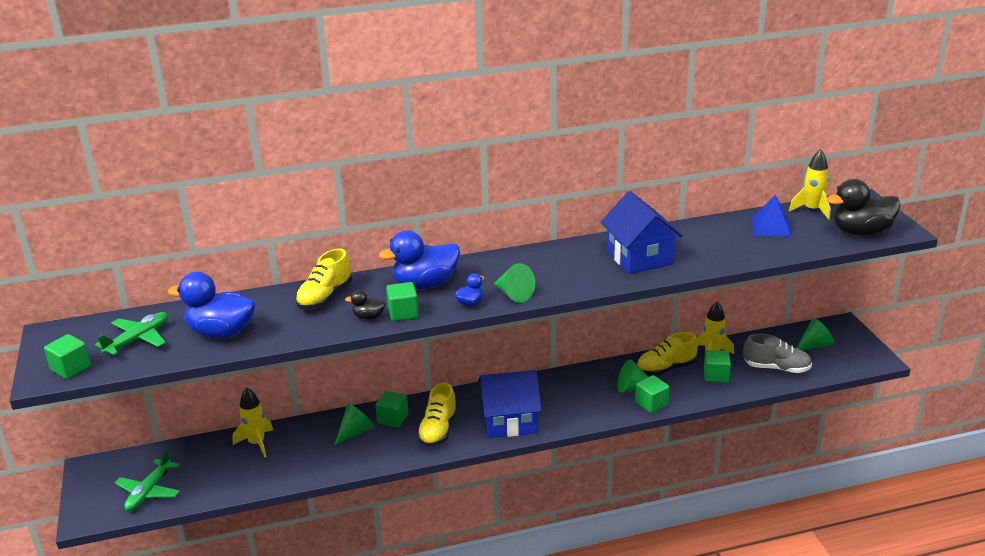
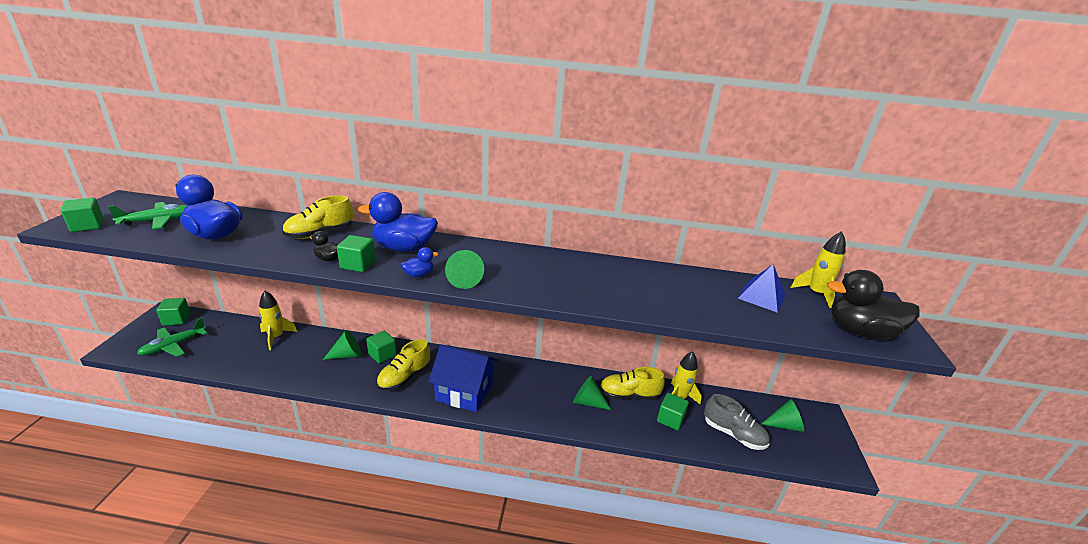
camera: 20 degrees right, 0 degrees up
(639, 257) = (607, 284): blue house -> none
(651, 403) = (593, 424): green cube -> green cube (176, 319)

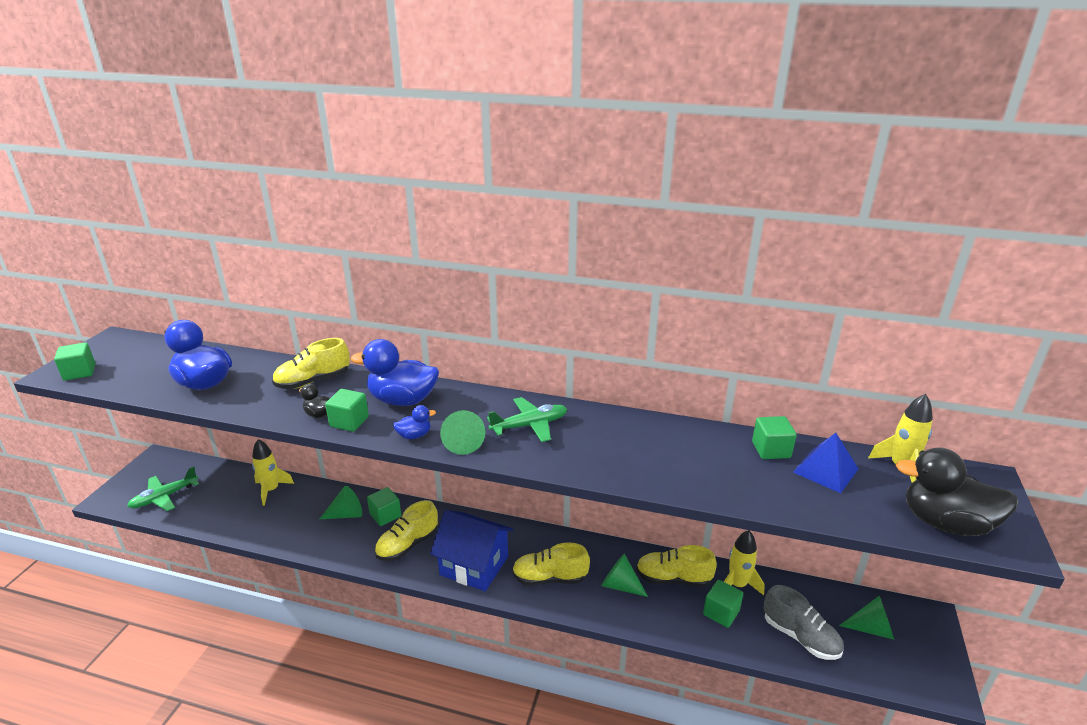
camera: 10 degrees right, 0 degrees up
(159, 221) = (149, 366): green plane -> green plane (530, 425)
(176, 319) = (168, 466): green cube -> green cube (771, 450)
(529, 399) = (549, 578): none -> yellow shoe

